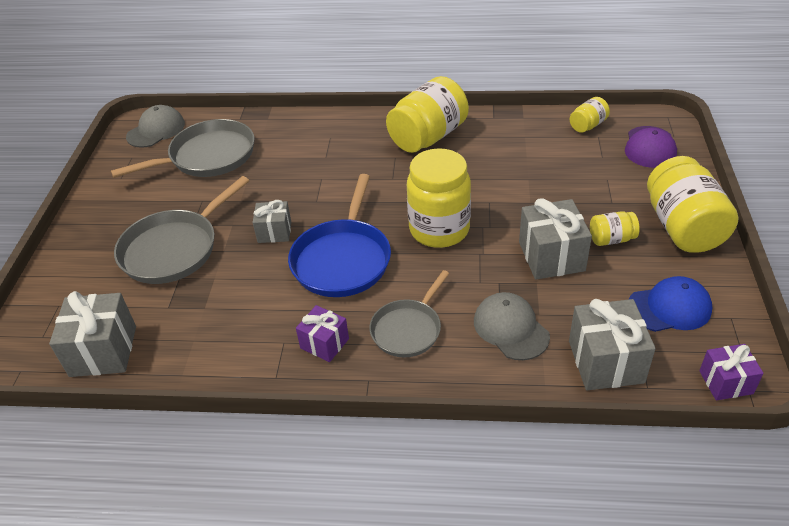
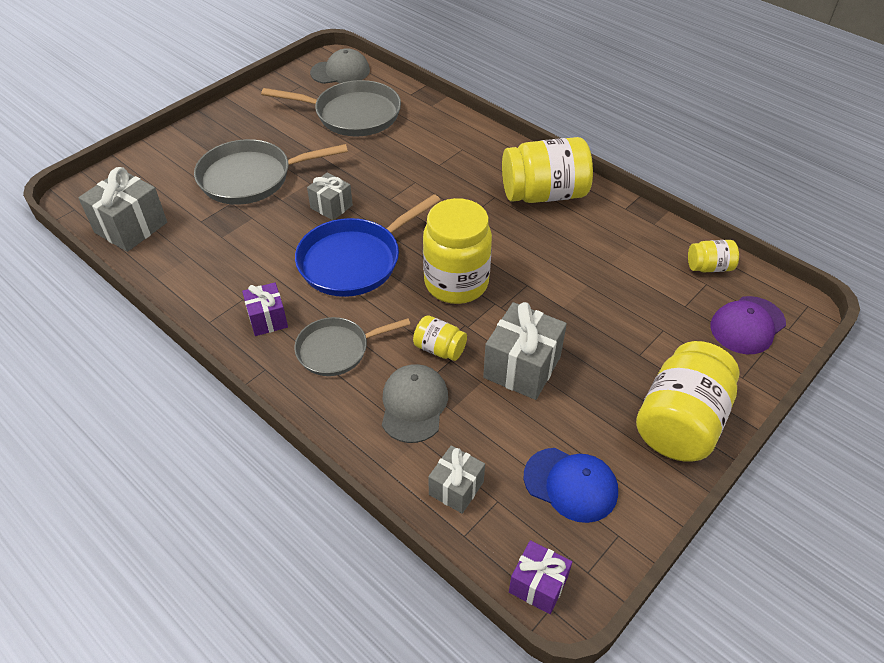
camera: 35 degrees right, 5 degrees up
(605, 361) = (456, 488): grey gift -> grey gift, size x0.61
(611, 239) = (595, 387): yellow jar -> yellow jar (439, 349)

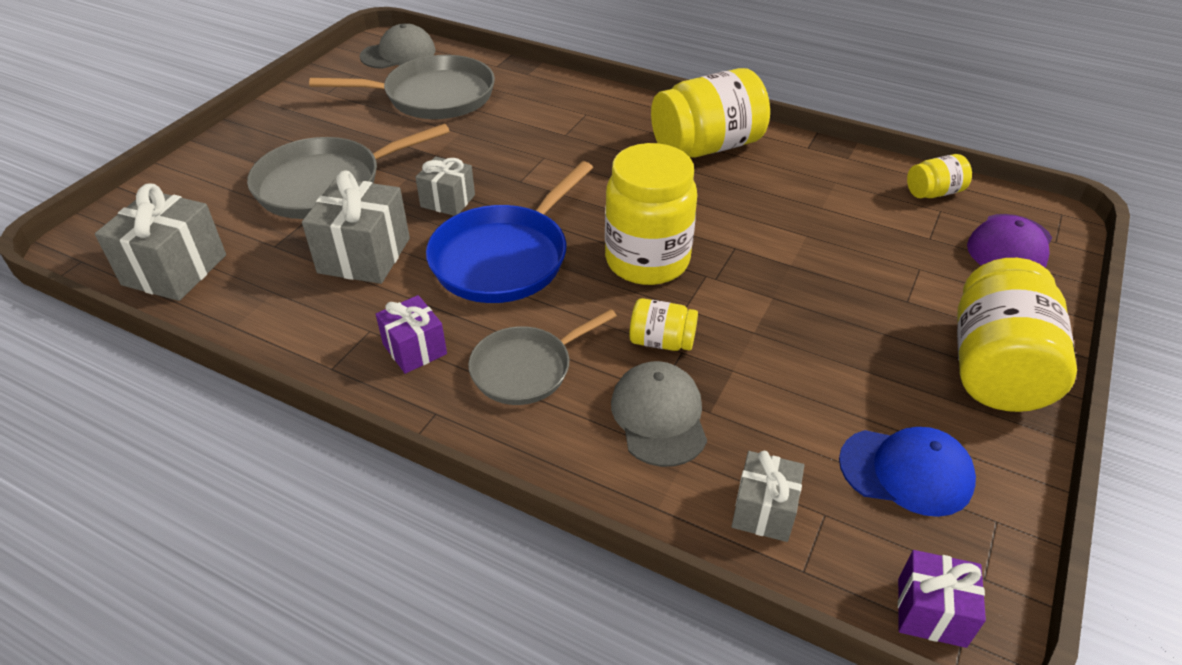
camera: 15 degrees left, 5 degrees down
(522, 367) = (775, 343): grey gift -> grey gift (364, 255)

